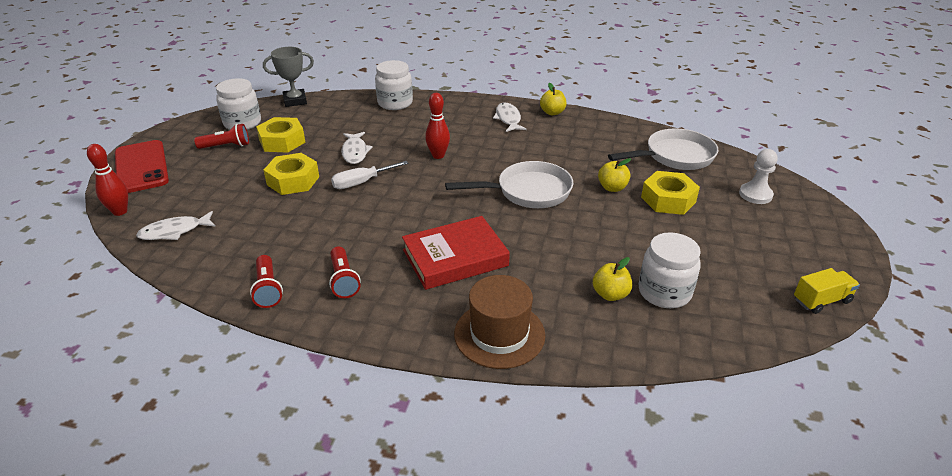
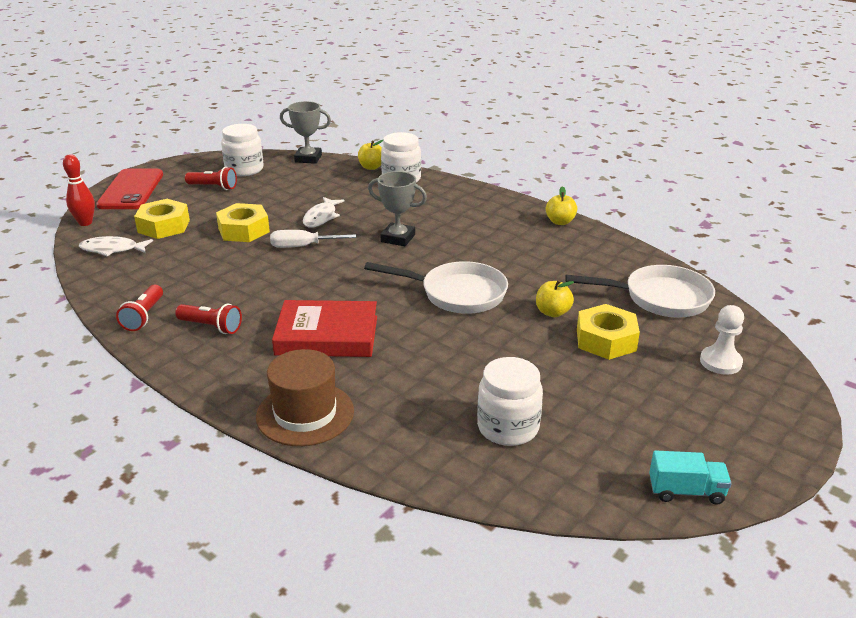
camera: 25 degrees right, 5 degrees down
(282, 141) = (264, 193): yellow nut -> yellow nut (164, 226)
(343, 280) = (211, 327): red flashlight -> red flashlight turned 75 degrees counterclockwise
(438, 155) = (398, 238): red bowling pin -> grey trophy
(508, 119) = (504, 218): white fish -> none
(610, 294) = (448, 412): yellow apple -> yellow apple (371, 167)
(821, 300) = (686, 491): yellow truck -> turquoise truck

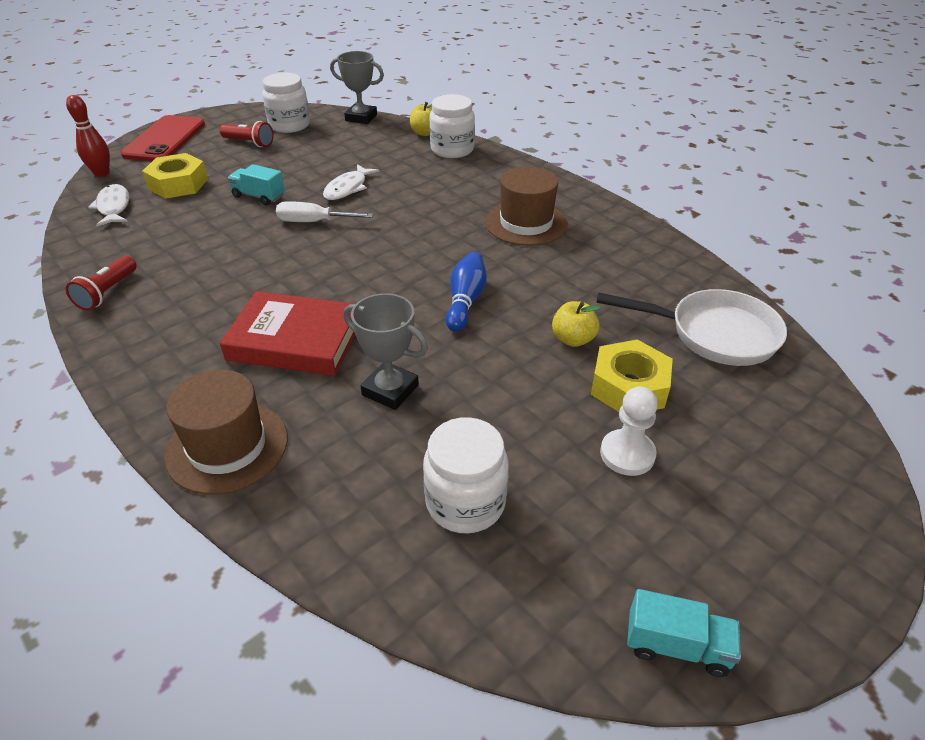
camera: 10 degrees right, 10 degrees up
(112, 249) = (113, 207): white fish -> white fish turned 60 degrees clockwise
(211, 327) = (172, 314): red flashlight -> none
(244, 230) = (259, 196): yellow nut -> turquoise truck
(398, 238) = (422, 222): grey trophy -> grey trophy (390, 390)
(457, 294) = (465, 301): white pan -> blue bowling pin
(486, 232) = (526, 223): none -> brown hat
(560, 222) = (617, 218): yellow apple -> none
(720, 362) = (773, 438): white pawn -> white pawn (627, 454)

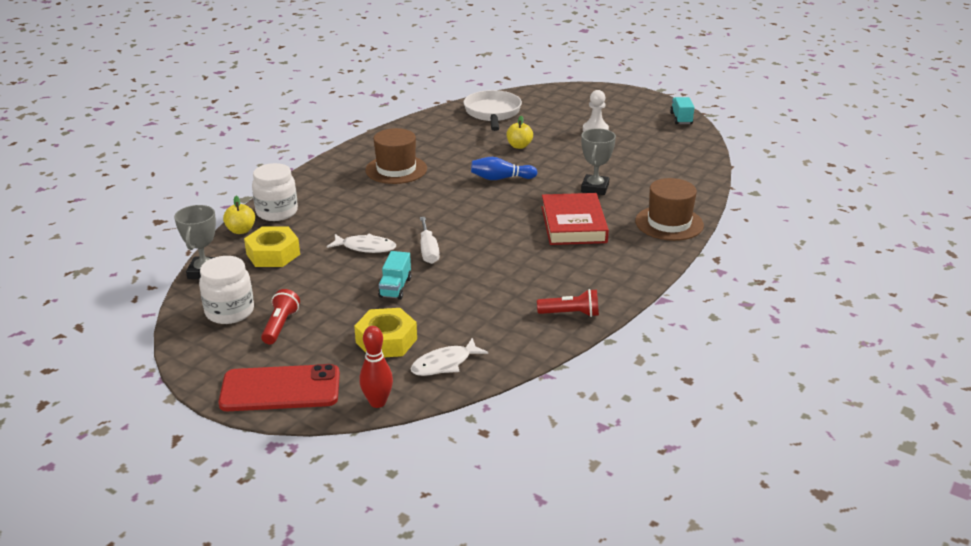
camera: 105 degrees left, 10 degrees down
(465, 502) = (652, 160): white jar -> none
(629, 387) = (549, 131): yellow nut -> yellow nut (273, 254)

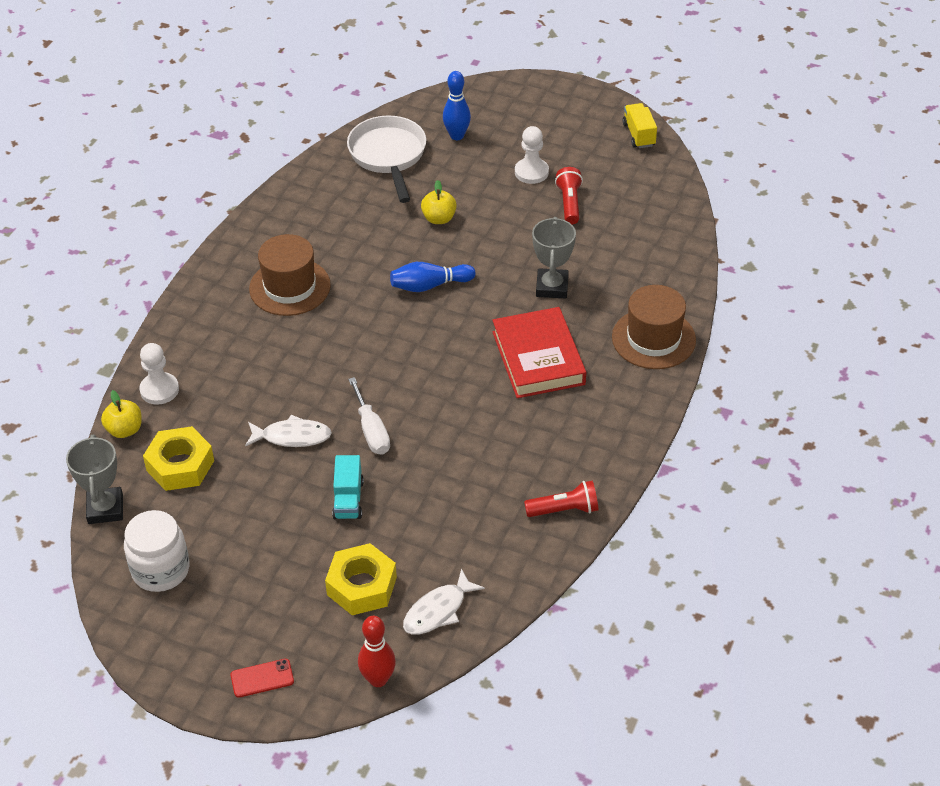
camera: 10 degrees left, 15 degrees up
(277, 212) = (159, 390): white jar -> white pawn
(280, 325) = (229, 582): red flashlight -> red flashlight (569, 203)
(280, 389) = (262, 678): red phone -> red phone, size x0.45
(545, 108) = (457, 136): none -> blue bowling pin
(681, 119) = (639, 135): turquoise truck -> yellow truck

